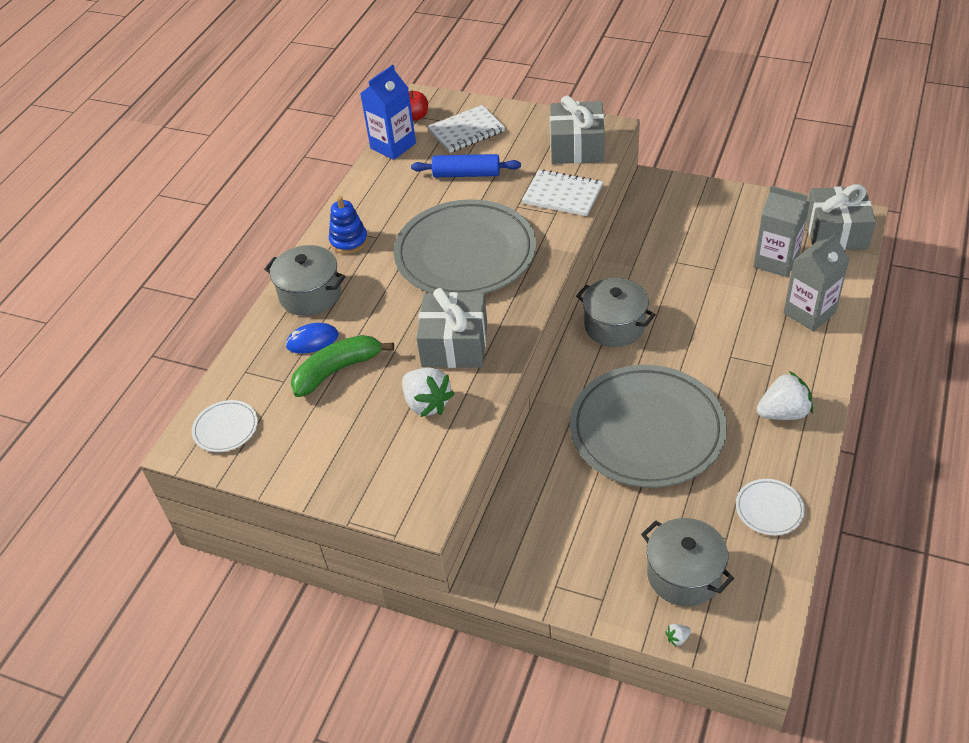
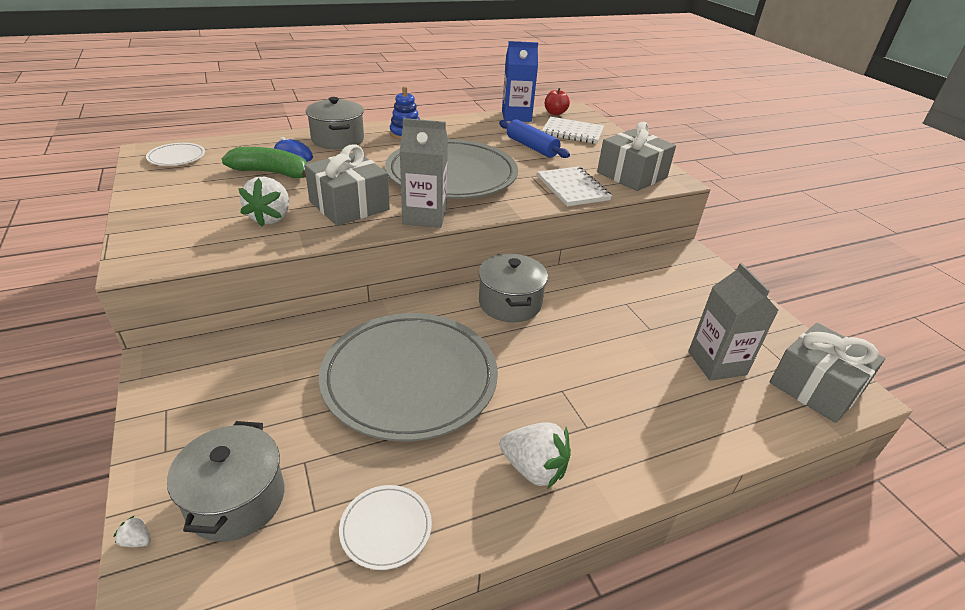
camera: 40 degrees right, 10 degrees down
(809, 313) = (689, 420): grey carton -> grey carton (424, 216)

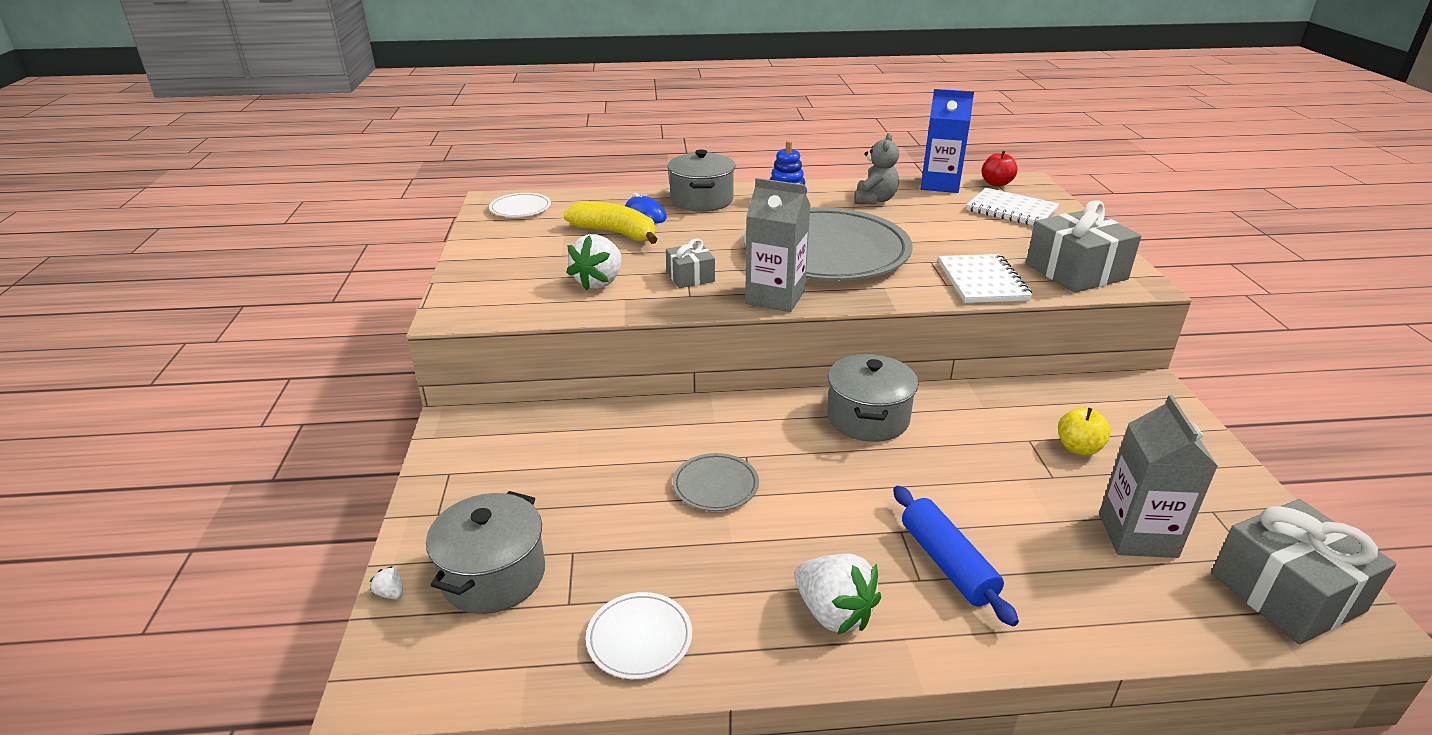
camera: 20 degrees right, 5 degrees down
(272, 173) = (616, 233): green banana -> yellow banana
(349, 205) = (690, 277): grey gift -> grey gift, size x0.54
(410, 378) = (715, 485): grey plate -> grey plate, size x0.41
(473, 131) = (874, 200): none -> grey teddy bear
(531, 147) = (946, 225): blue rolling pin -> blue rolling pin (947, 563)
(659, 304) = (1078, 448): none -> yellow apple

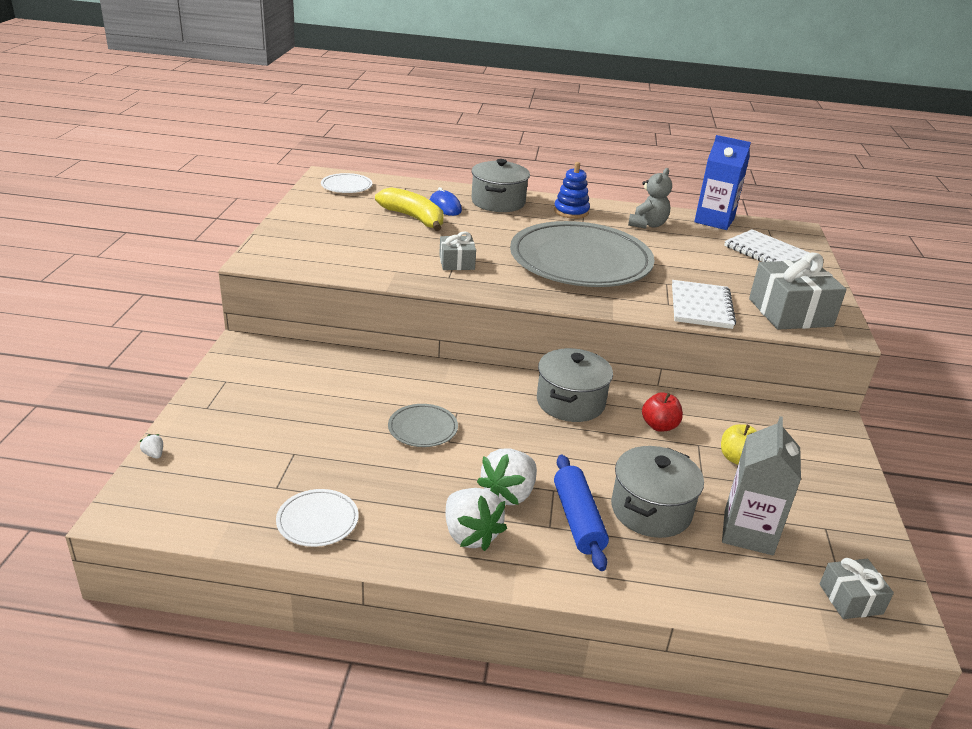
camera: 10 degrees right, 0 degrees up
(493, 575) = (230, 457): grey pot -> grey pot (651, 510)
(599, 282) = (382, 255): white strawberry -> white strawberry (509, 494)
(775, 297) = (517, 290): grey carton -> none
(996, 183) = (767, 227): red apple -> red apple (659, 426)
(1286, 592) = (850, 599): grey gift -> grey gift, size x0.54

